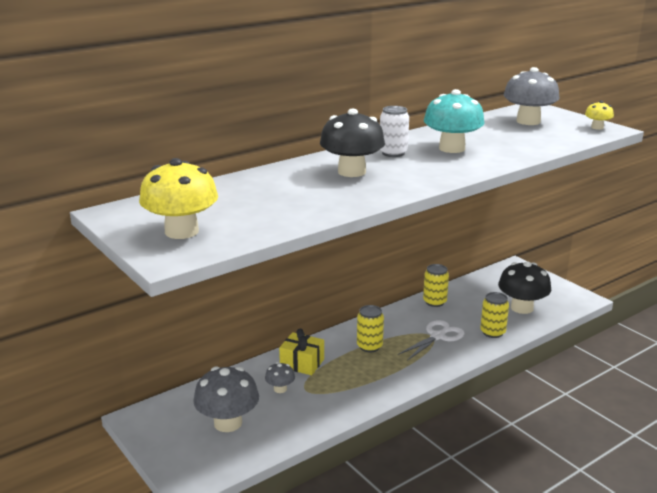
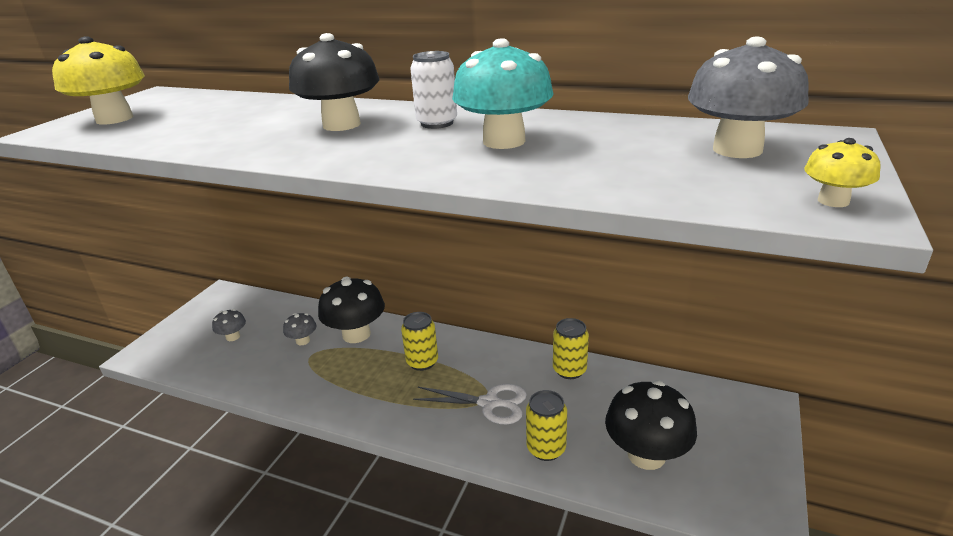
camera: 60 degrees right, 5 degrees up
(228, 423) = (233, 337): grey mushroom -> grey mushroom, size x0.50
(302, 363) = (356, 334): yellow gift -> black mushroom

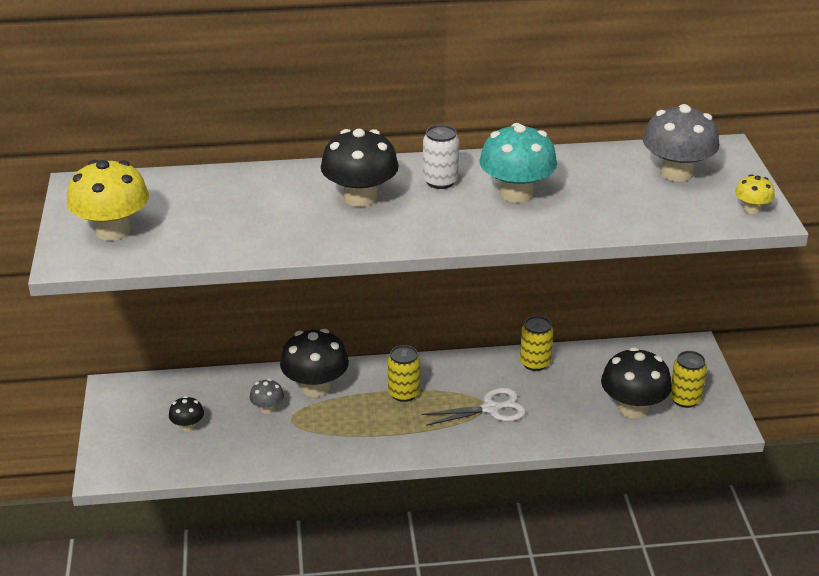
camera: 30 degrees left, 5 degrees up
(233, 337) = (188, 426): grey mushroom -> black mushroom
(546, 448) = (560, 427): yellow can -> yellow can (685, 399)

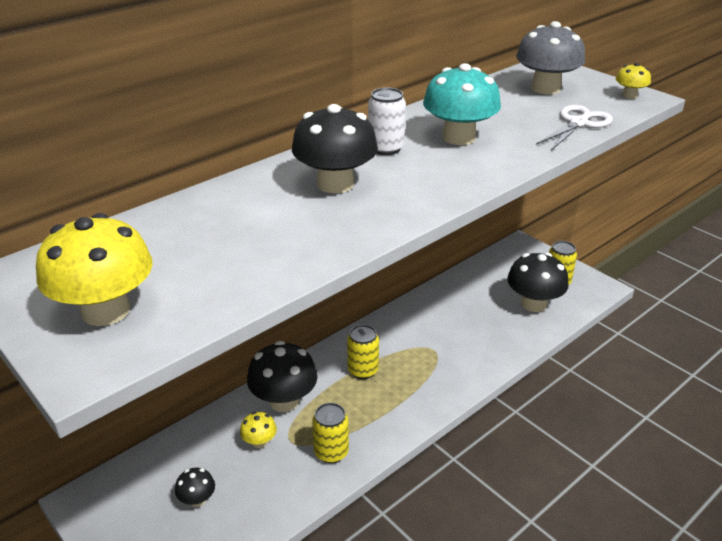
camera: 35 degrees left, 0 degrees up
(267, 408) = (259, 442): grey mushroom -> yellow mushroom
(491, 409) = (441, 351): white scissors -> white scissors (578, 123)
(535, 363) = (434, 301): yellow can -> yellow can (331, 452)

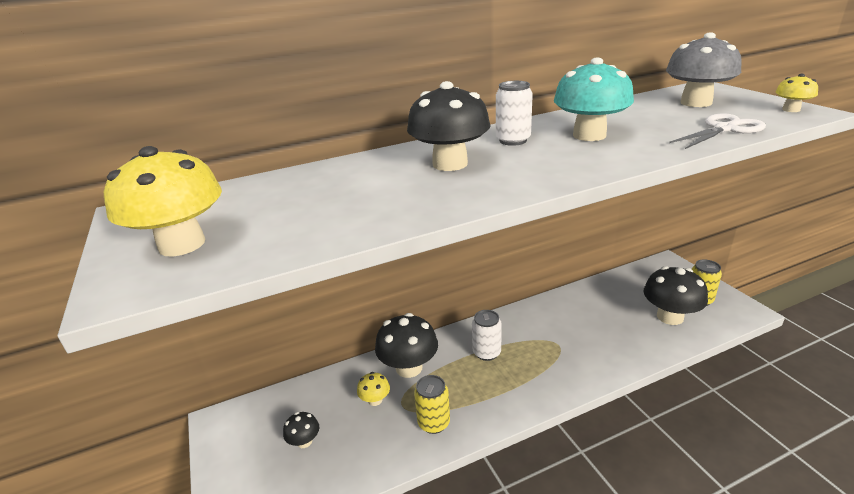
camera: 20 degrees right, 5 degrees down
(363, 370) = (486, 353): yellow can -> white can

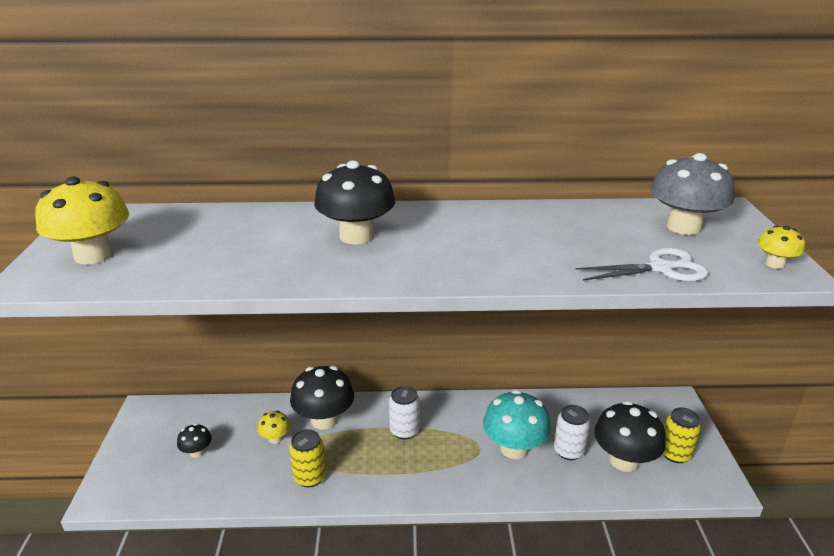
camera: 20 degrees right, 0 degrees up
(513, 140) = (440, 225): white can -> white can (568, 451)
(589, 135) = (517, 238): turquoise mushroom -> turquoise mushroom (514, 448)

